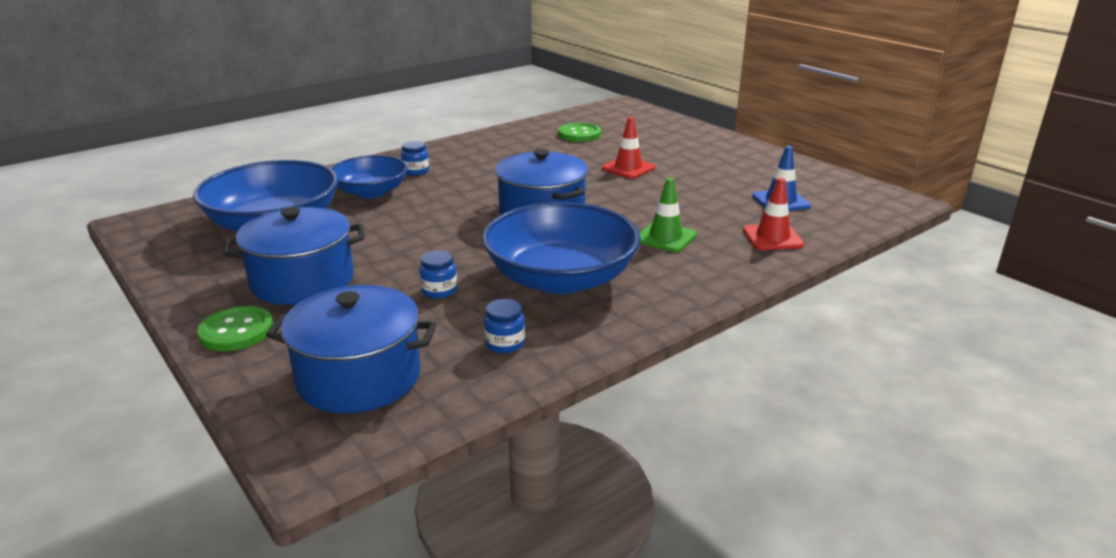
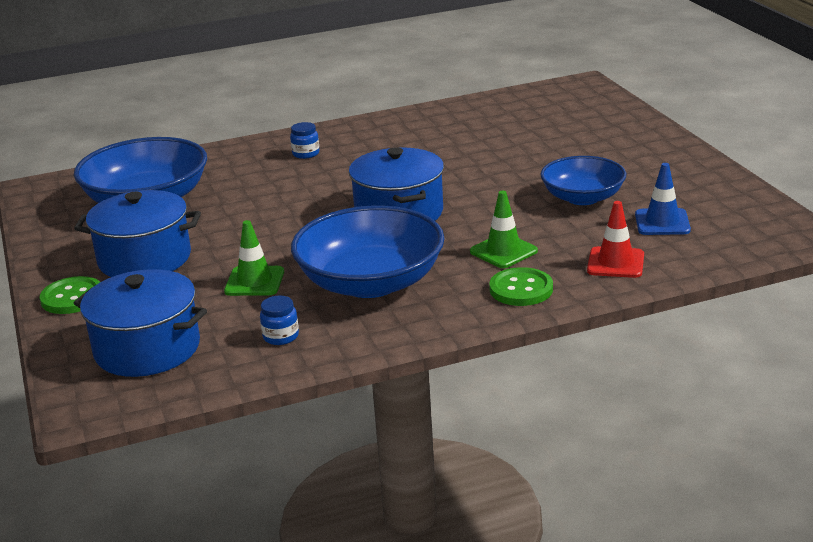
camera: 20 degrees right, 0 degrees up
(371, 192) = (250, 174): blue bowl -> blue bowl (582, 197)
(439, 291) = (254, 281): blue jar -> green traffic cone
(579, 134) = (504, 121): green button -> green button (521, 289)
(628, 168) = (526, 168): red traffic cone -> none

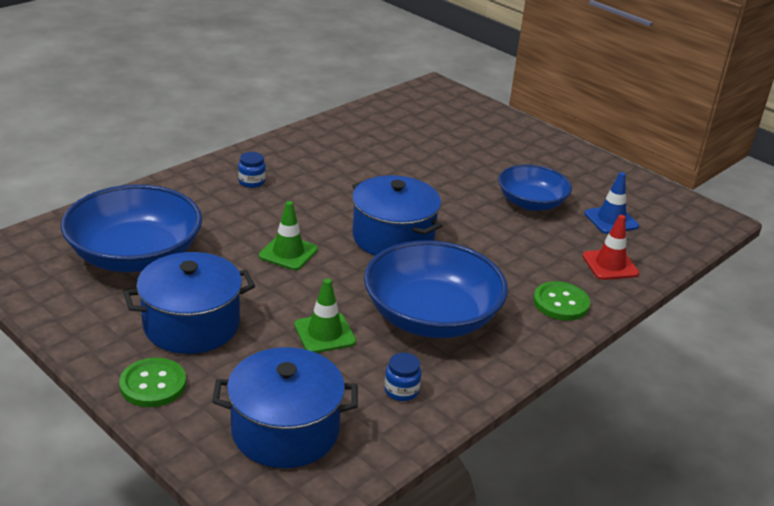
camera: 30 degrees left, 5 degrees up
(503, 251) = (514, 266): green traffic cone -> green traffic cone (288, 253)

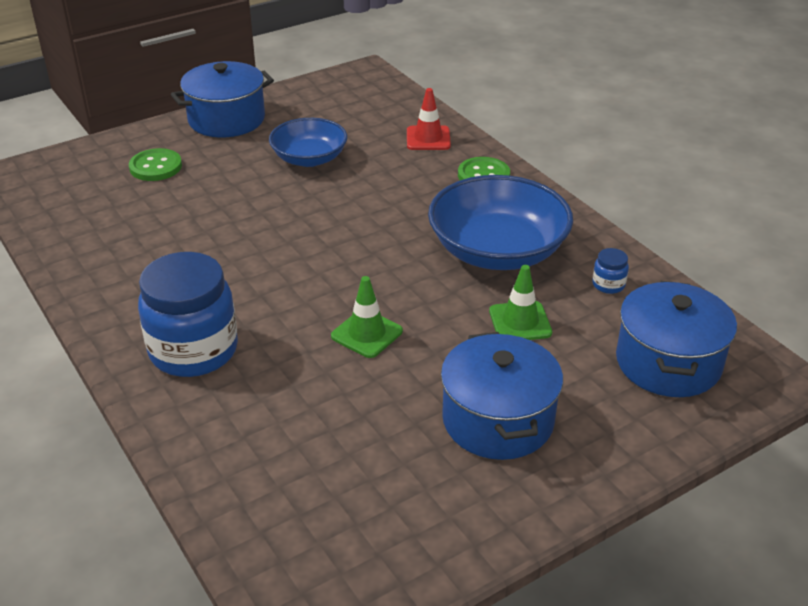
camera: 75 degrees left, 5 degrees up
(135, 255) = (344, 467): blue bowl -> none
(153, 384) = (603, 455): green button -> green button (155, 167)
(252, 182) = (193, 350): blue jar -> blue jar, size x2.49
(393, 237) = (353, 255): blue pot -> blue pot (226, 119)
(611, 220) = (354, 122): blue traffic cone -> none

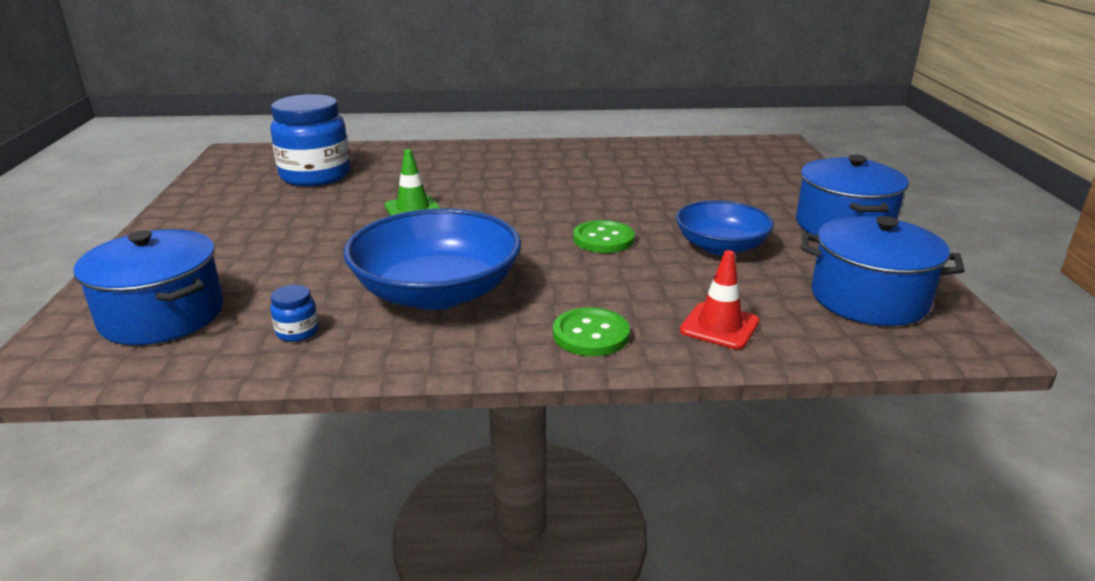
camera: 120 degrees right, 10 degrees down
(155, 167) = (755, 184): green button -> green button (603, 239)
(193, 350) = (478, 161): blue jar -> blue jar (315, 176)
(497, 420) = (254, 226): blue pot -> blue pot (869, 298)
(520, 322) = (327, 268): green traffic cone -> none

